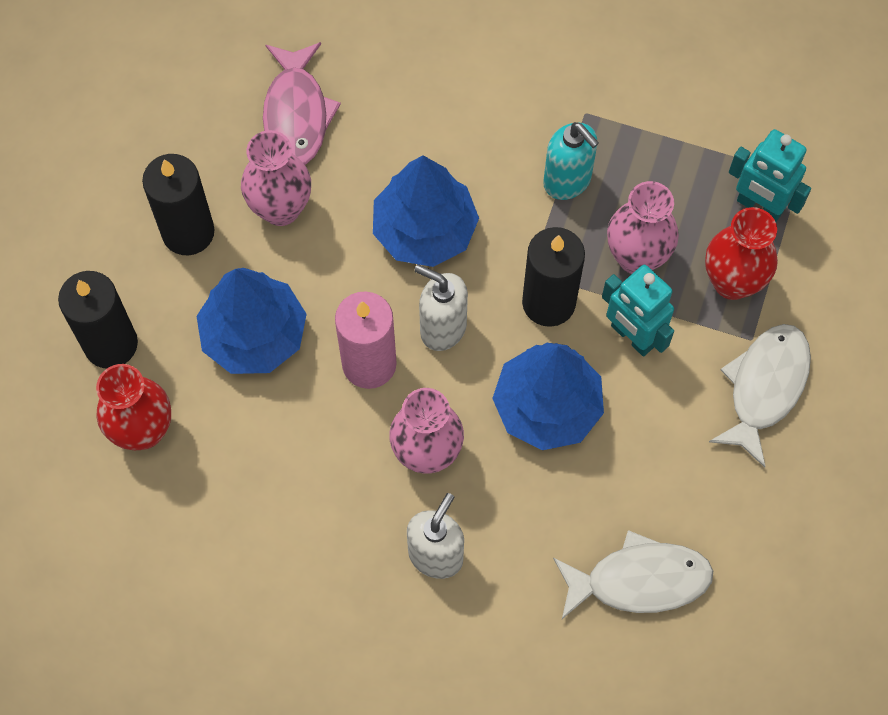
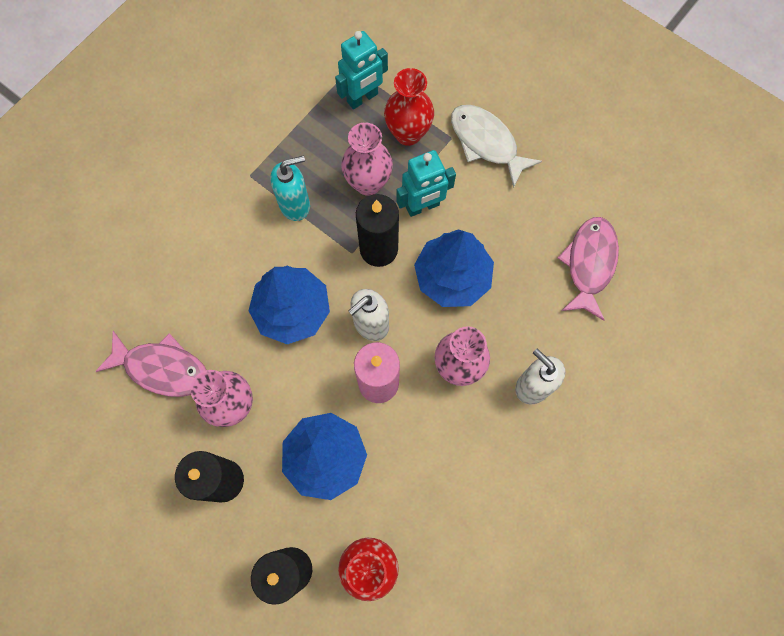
camera: 70 degrees left, 5 degrees up
(639, 580) = (589, 264): white fish -> pink fish

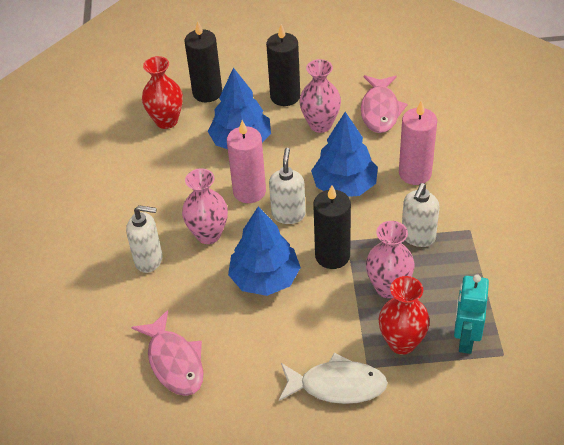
camera: 140 degrees right, 25 degrees down
(162, 368) = (380, 110): pink fish -> pink fish turned 60 degrees counterclockwise
(222, 267) = (415, 173): none -> pink candle
(295, 205) = (418, 237): turquoise soap dispenser -> white soap dispenser
(422, 206) = (333, 303): turquoise robot -> none

